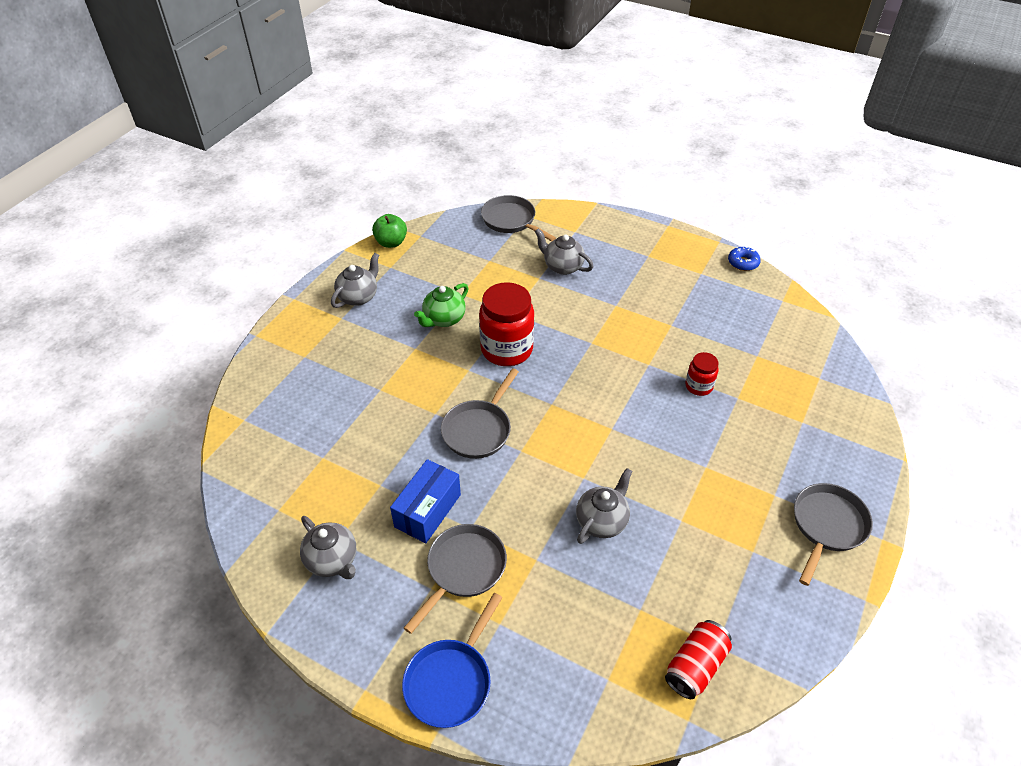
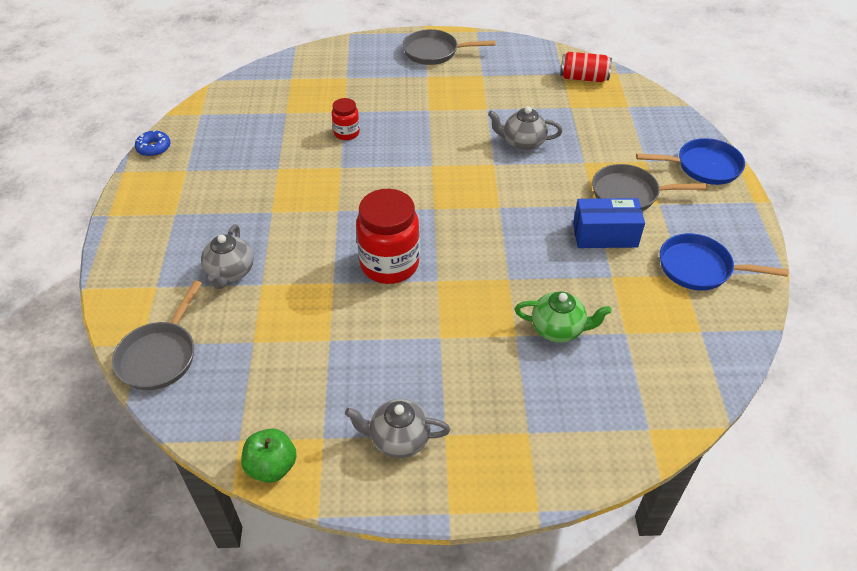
camera: 120 degrees left, 0 degrees up
(332, 560) = (699, 268): grey teapot -> blue pan
(443, 319) = (381, 335): green teapot -> green teapot (558, 329)
(479, 429) = (501, 241): grey pan -> none

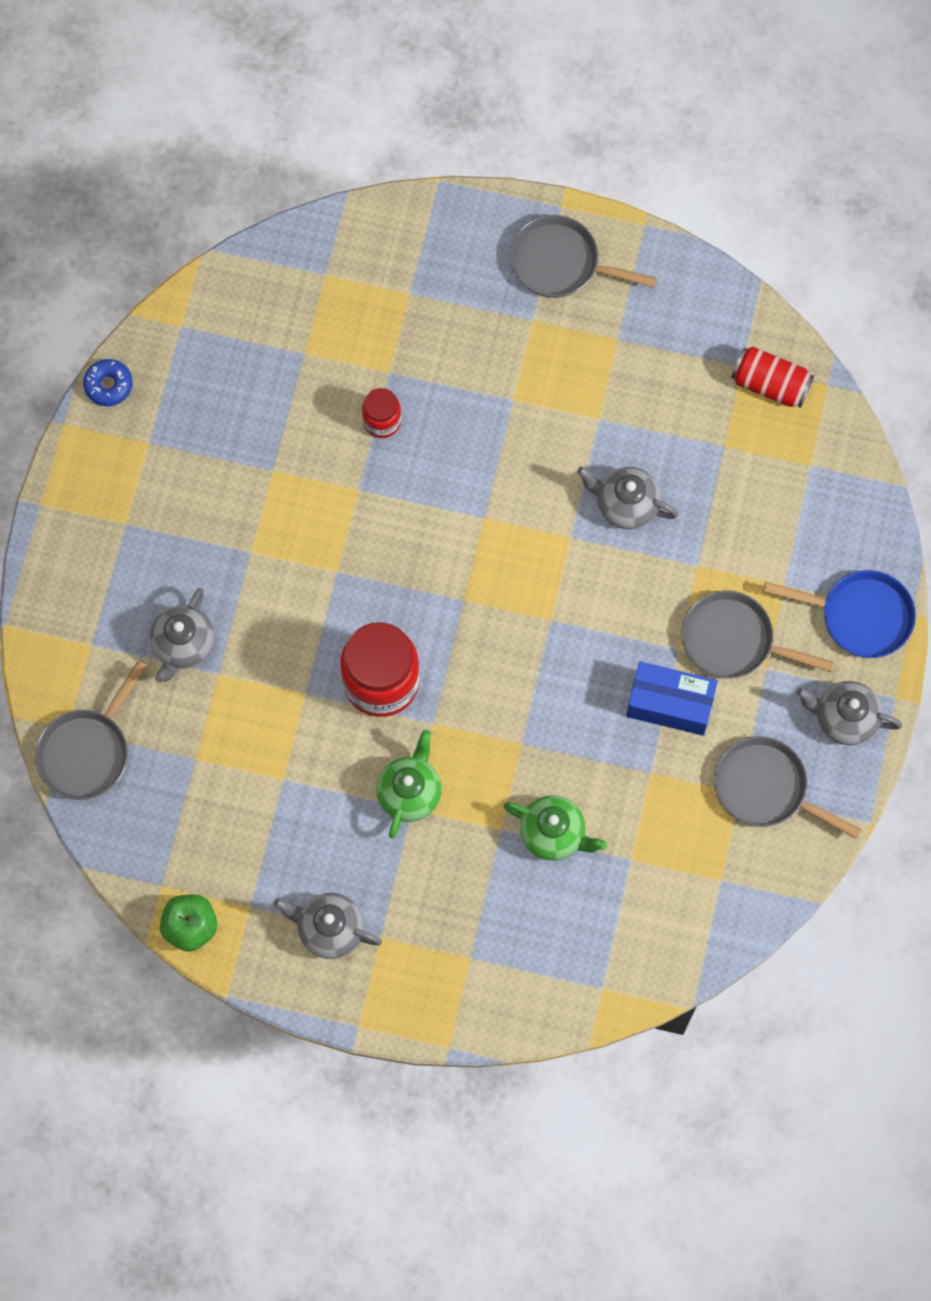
camera: 15 degrees right, 25 degrees up
(434, 327) = (409, 792): none -> green teapot
(699, 268) = (766, 788): blue pan -> grey pan
(728, 219) = (844, 718): none -> grey teapot

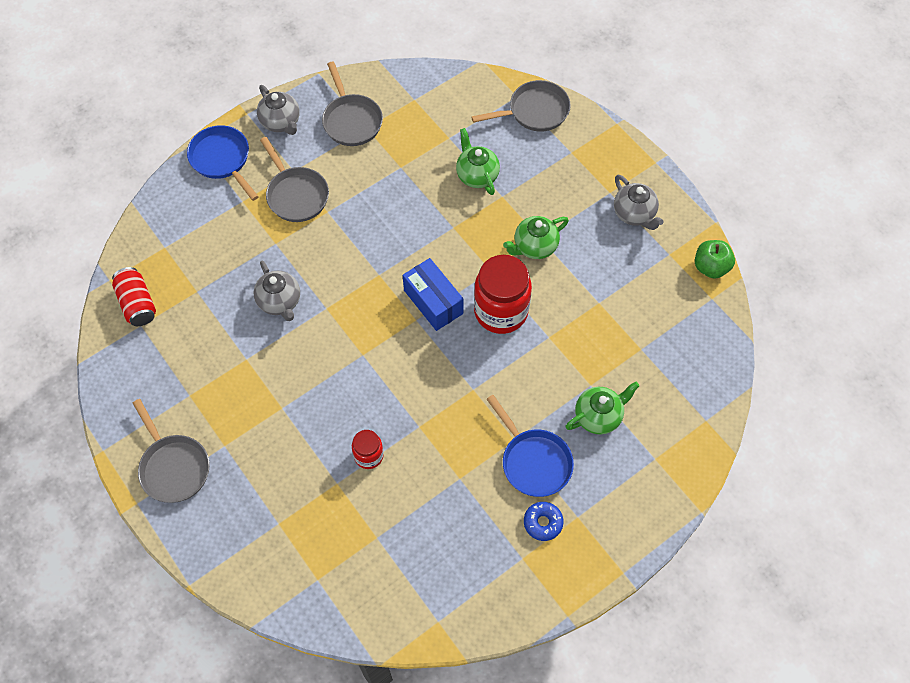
camera: 140 degrees left, 10 degrees down
(87, 751) = (702, 399): grey pan -> grey pan (534, 111)
(108, 385) = (518, 618): blue donut -> blue donut (543, 523)
(183, 645) = (598, 416): grey teapot -> green teapot
(213, 544) = (533, 461): none -> blue pan
(670, 704) = (359, 190): blue box -> blue box (433, 302)

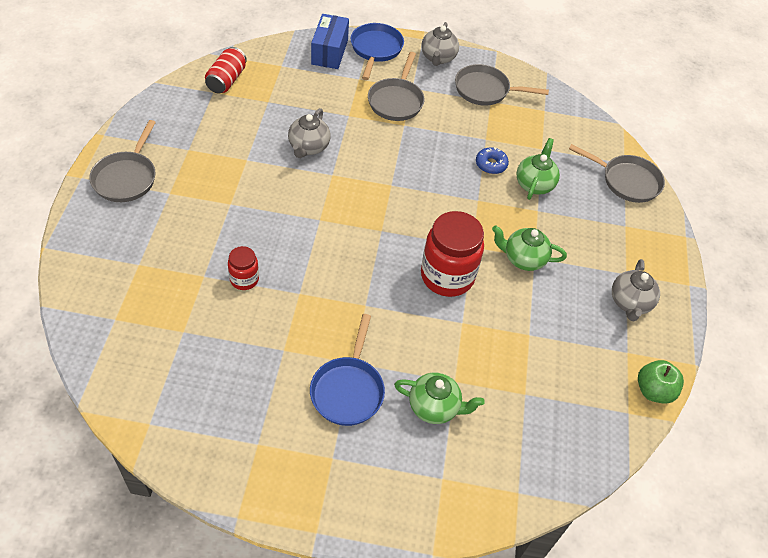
camera: 40 degrees right, 10 degrees down
(351, 120) = (485, 90): grey pan -> grey pan turned 75 degrees clockwise
(433, 302) = (407, 230): blue box -> blue box (330, 52)
(543, 523) = (302, 436): blue donut -> blue donut (491, 164)

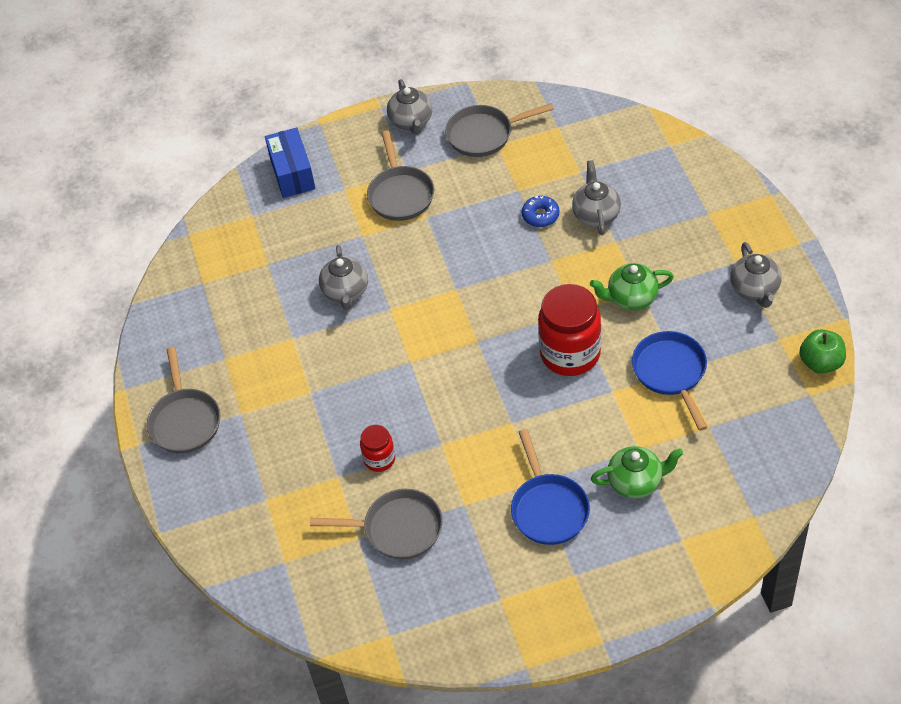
camera: 15 degrees left, 0 degrees up
(226, 80) = (207, 262): red can -> none
(376, 49) = (339, 145): blue pan -> blue pan (671, 373)
(534, 184) = (596, 214): green teapot -> grey teapot
(626, 181) = (683, 164): grey pan -> grey pan (397, 529)

